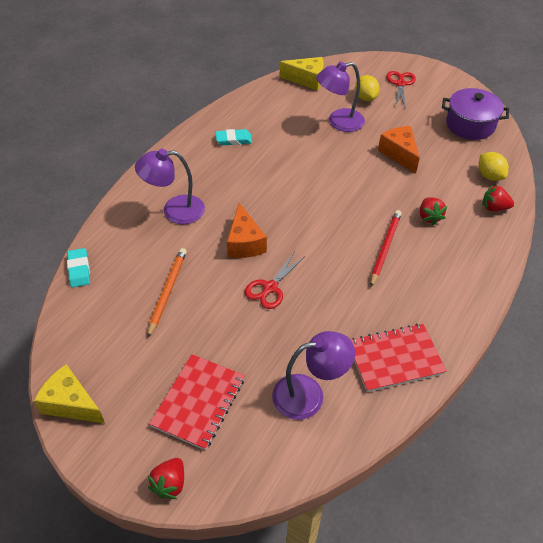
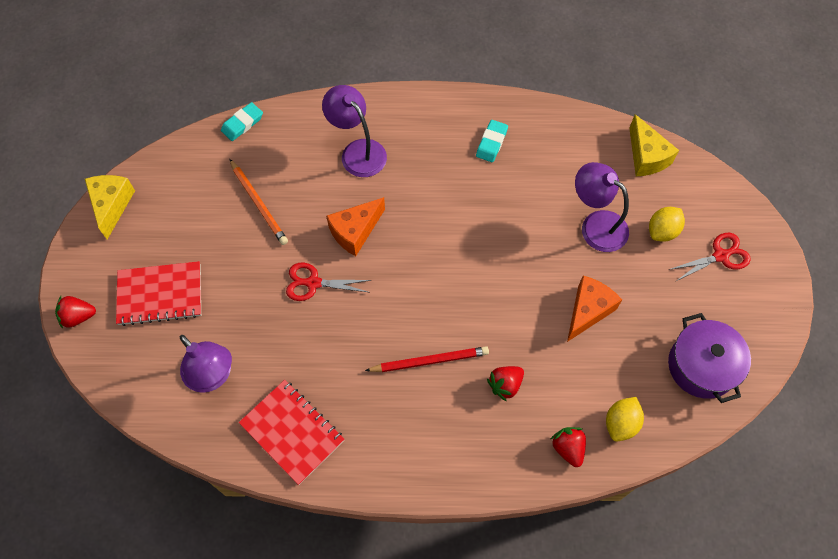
camera: 60 degrees right, 15 degrees up
(167, 291) = (259, 203): orange pencil -> orange pencil turned 75 degrees clockwise
(234, 140) = (491, 143): turquoise eraser -> turquoise eraser turned 60 degrees clockwise

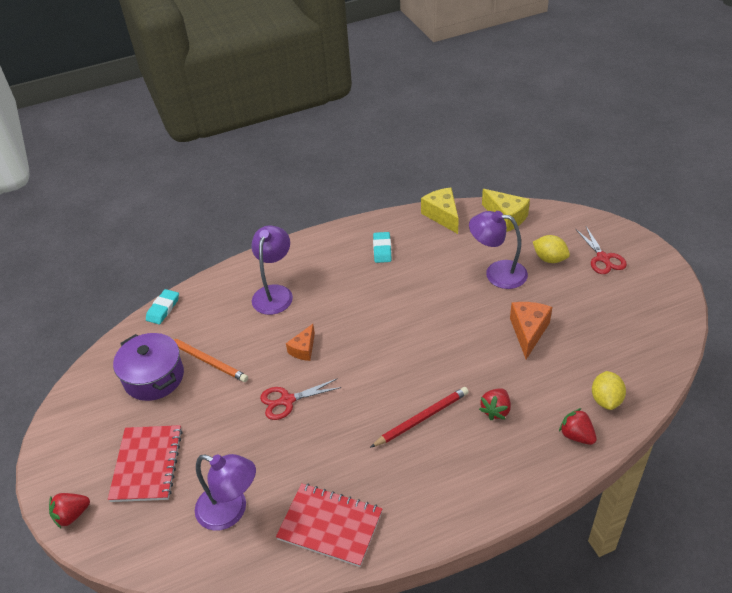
camera: 20 degrees left, 20 degrees down
(112, 205) = (67, 412): yellow cheese -> yellow cheese (442, 216)
(160, 294) = (147, 464): red notebook -> red notebook turned 60 degrees counterclockwise
(355, 231) = (303, 349): orange cheese -> orange cheese, size x0.65
(357, 151) = (275, 293): purple lamp -> purple lamp turned 75 degrees clockwise
(662, 231) = (549, 259): yellow lemon -> yellow lemon turned 75 degrees counterclockwise
(701, 366) = (639, 335): purple pot -> purple pot (154, 377)
(721, 256) = (603, 258): red scissors -> red scissors turned 120 degrees clockwise

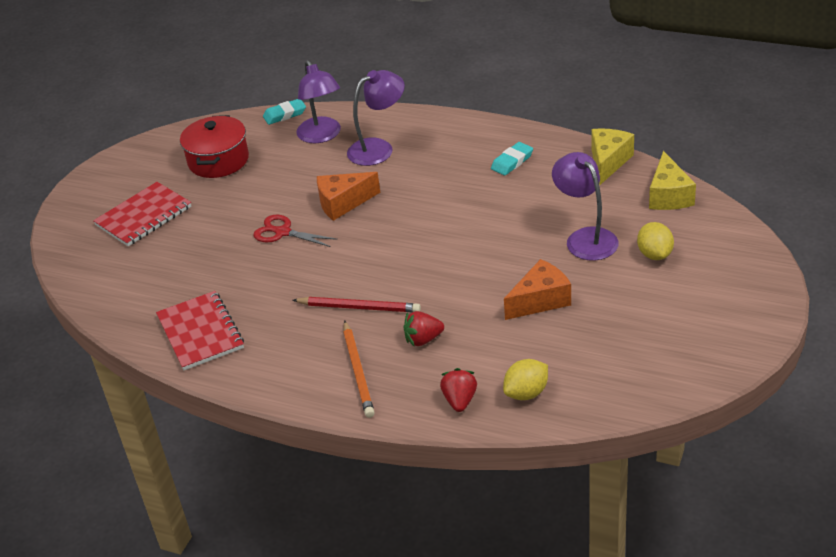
camera: 45 degrees right, 5 degrees down
(72, 515) = (66, 218): red strawberry -> none
(154, 377) = (218, 160): purple pot -> red pot
(207, 360) = (266, 170): orange pencil -> orange pencil (358, 371)
(231, 511) = (154, 280): purple lamp -> purple lamp (322, 136)
(303, 349) = (343, 203): orange cheese -> orange cheese, size x1.55
(603, 258) = (710, 284): red scissors -> none

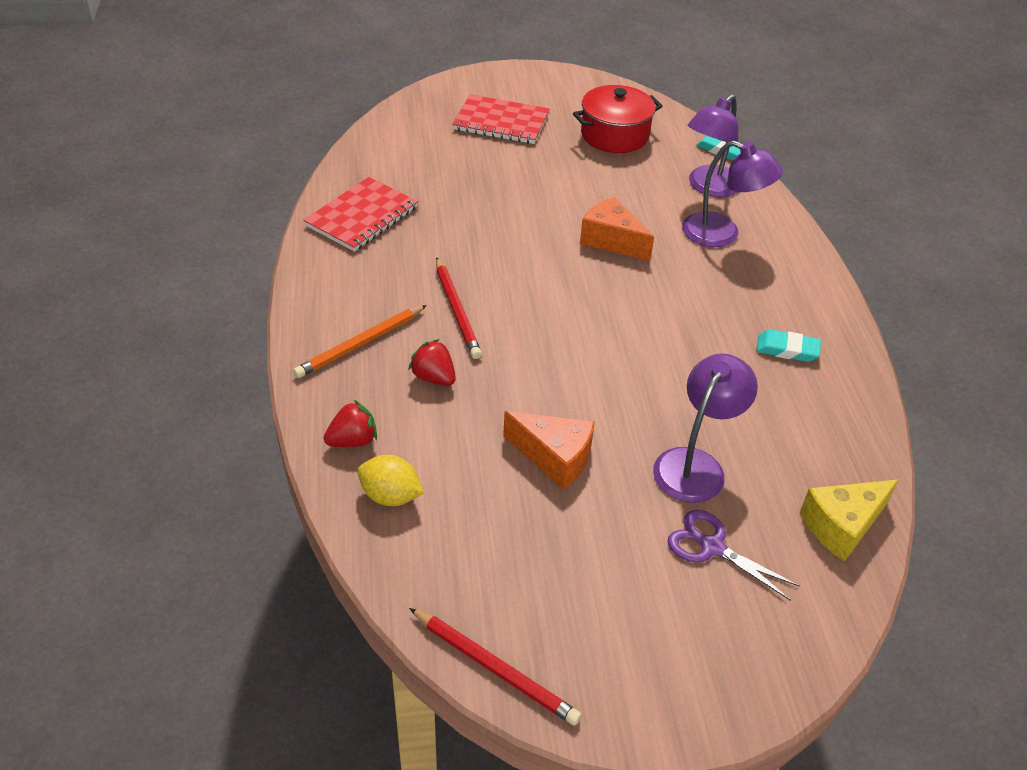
camera: 55 degrees right, 5 degrees up
(282, 232) = (537, 215): red scissors -> none
(608, 162) = (861, 441): yellow cheese -> none
(654, 254) = (711, 546): yellow lemon -> purple scissors
(697, 380) = (495, 668): none -> red pencil

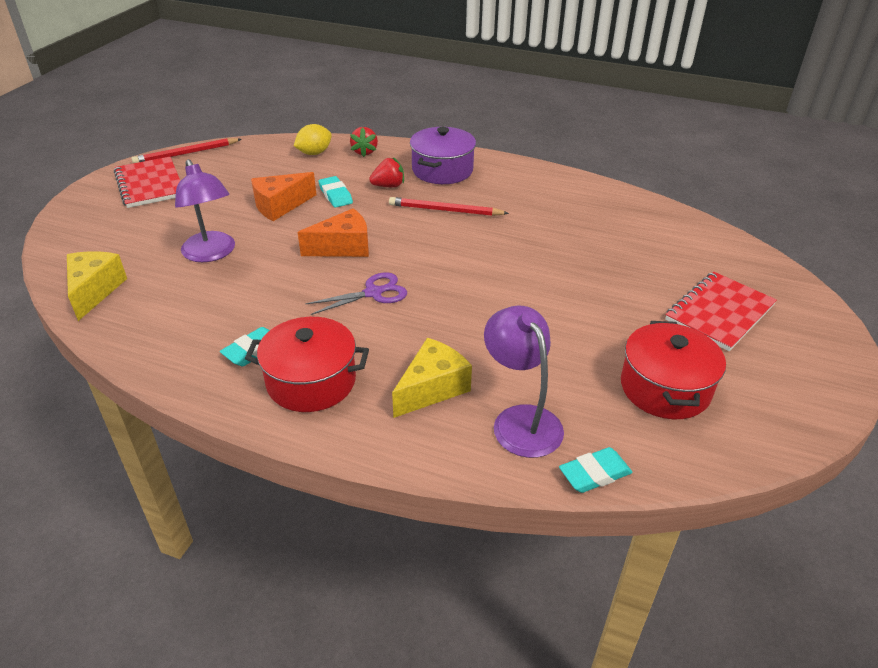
camera: 120 degrees right, 5 degrees down
(360, 344) = (442, 170): orange pencil -> purple pot
(362, 216) = (587, 200): red notebook -> red notebook (150, 184)
(490, 417) = (335, 195): none -> turquoise eraser
(611, 241) = (473, 310): orange cheese -> orange cheese (343, 247)
(711, 546) = (154, 235): purple scissors -> purple scissors (374, 293)
(722, 234) = (432, 388): purple lamp -> yellow cheese
(781, 298) = (311, 381): none -> red pot

